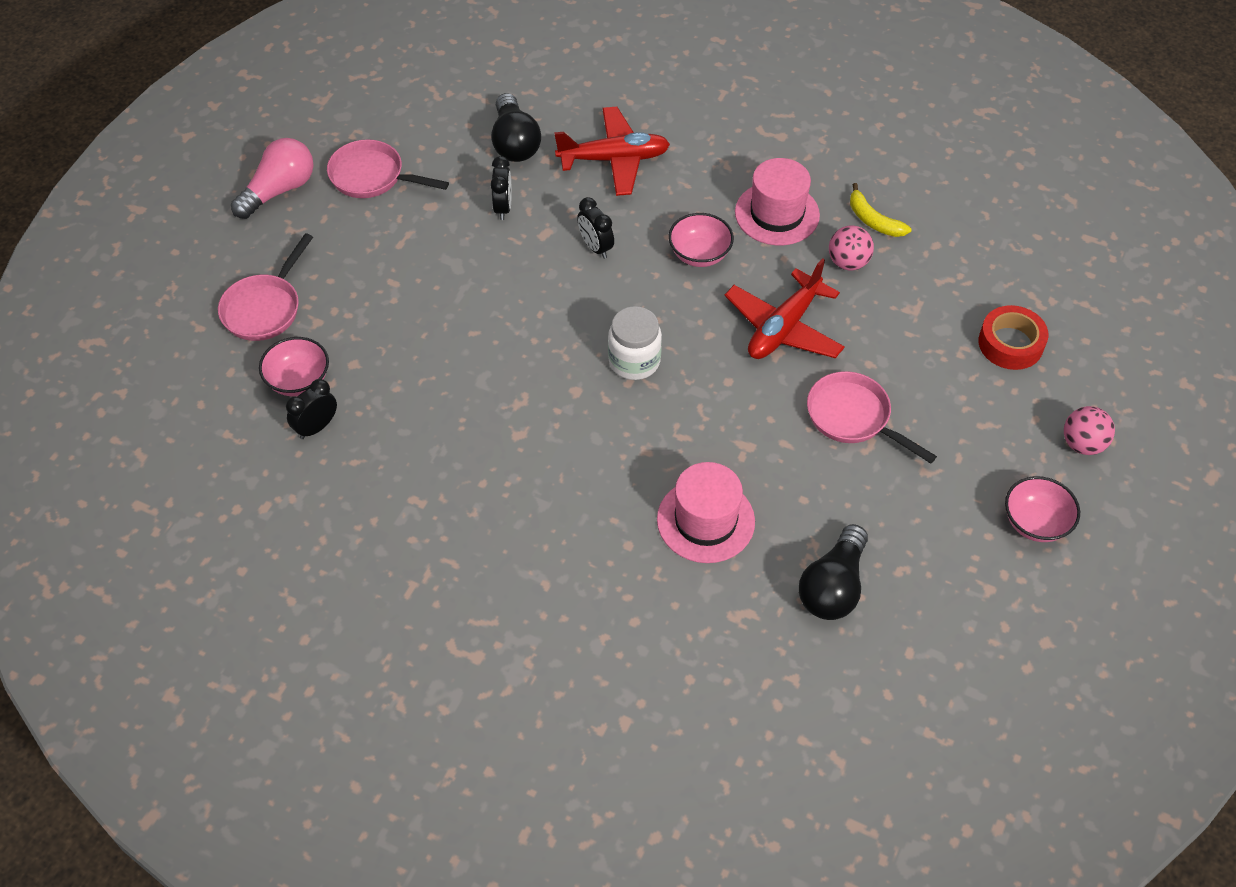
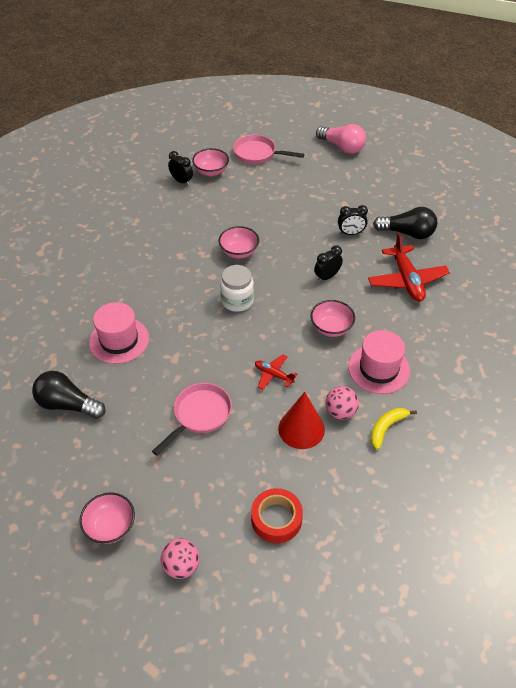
camera: 85 degrees right, 5 degrees down
(372, 177) = (361, 179): pink pan -> none
(514, 143) = (407, 233): black light bulb -> black light bulb turned 150 degrees counterclockwise
(523, 352) = (239, 252): none -> pink bowl
(783, 328) = (273, 375): red plane -> red plane, size x0.53
(875, 306) = (301, 429): none -> red cone

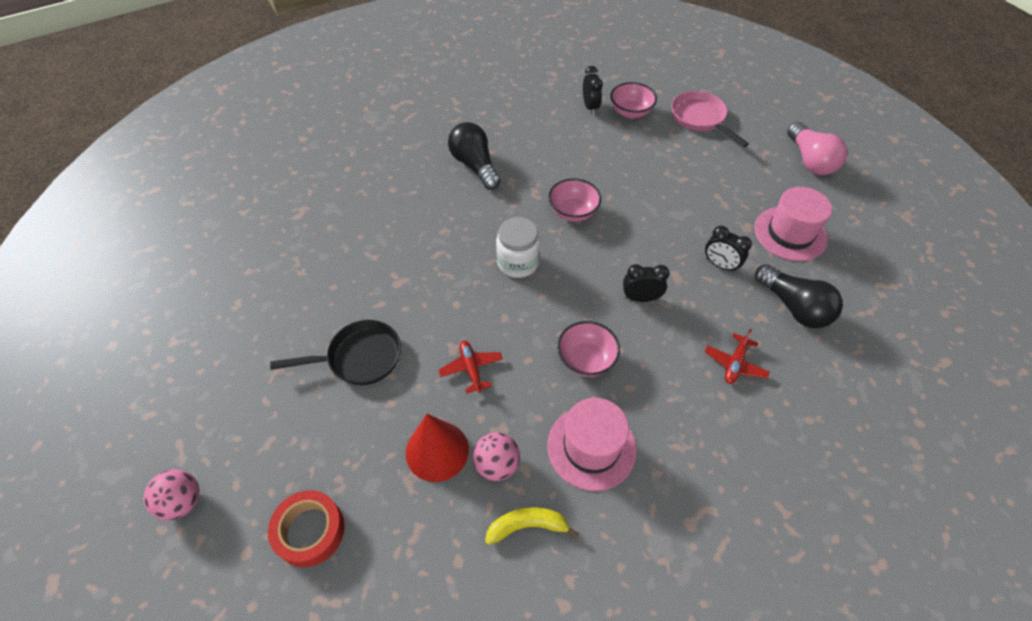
camera: 40 degrees right, 5 degrees up
(67, 404) = (267, 263): black light bulb -> black light bulb (475, 165)
(110, 527) = (174, 408): pink bowl -> none
(119, 340) = (370, 231): pink hat -> pink hat (790, 233)
(199, 415) = (359, 358): pink pan -> black pan
(407, 280) = (735, 364): red plane -> red plane, size x0.53

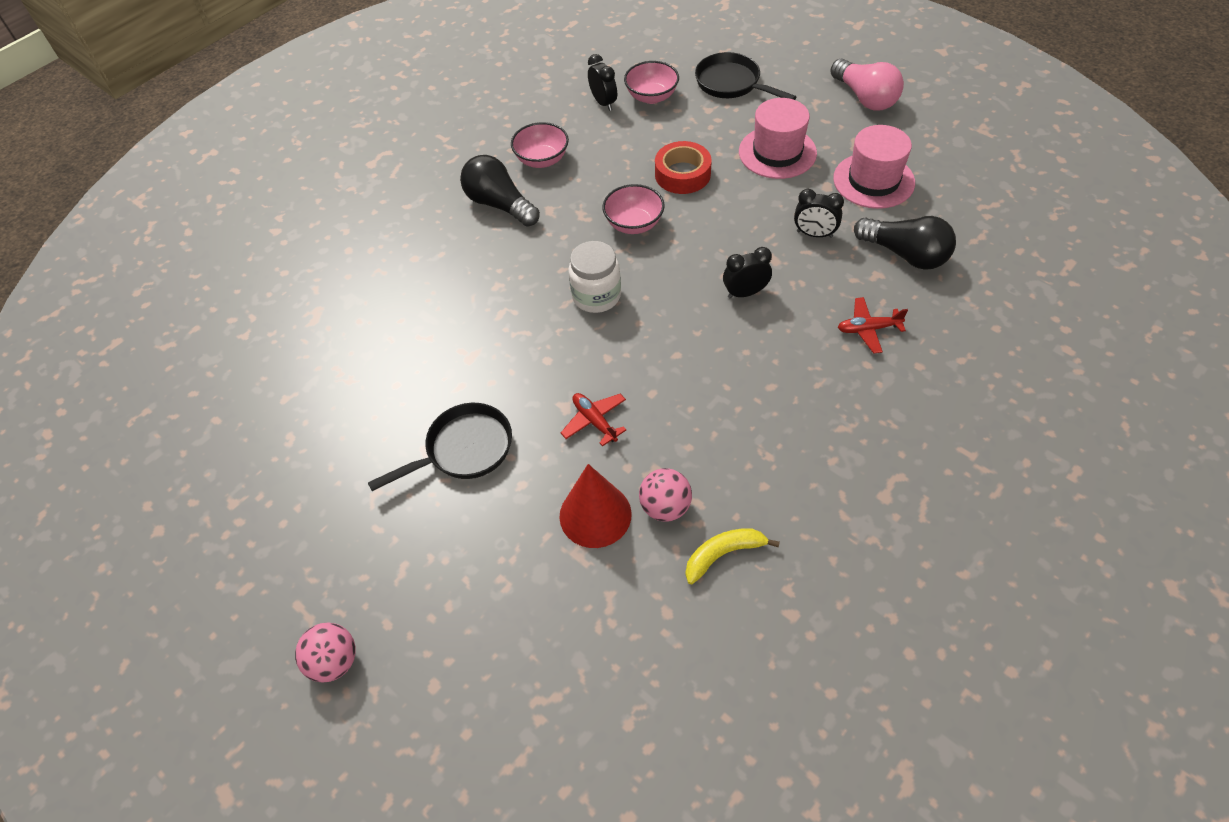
camera: 15 degrees left, 0 degrees up
(310, 531) = (494, 640): red tape -> red tape (682, 174)
(586, 359) = (714, 373): pink bowl -> pink bowl (542, 160)
(591, 447) = (756, 457): pink hat -> pink hat (777, 152)
(700, 119) = (732, 84): pink pan -> black pan
(735, 364) = (868, 329): red plane -> red plane turned 75 degrees clockwise

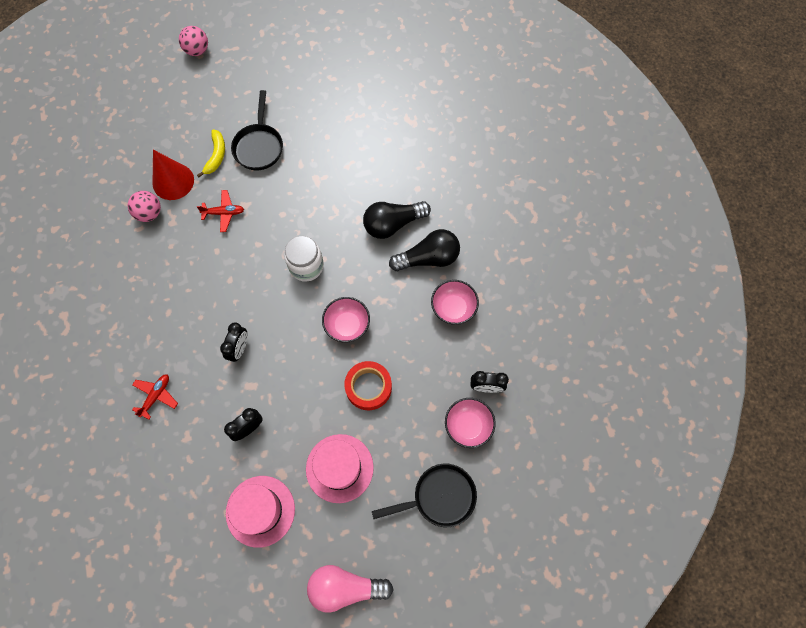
camera: 120 degrees right, 15 degrees up
(723, 554) = (105, 221): yellow banana -> yellow banana (216, 156)
(905, 254) = (185, 470): black light bulb -> black light bulb (393, 224)

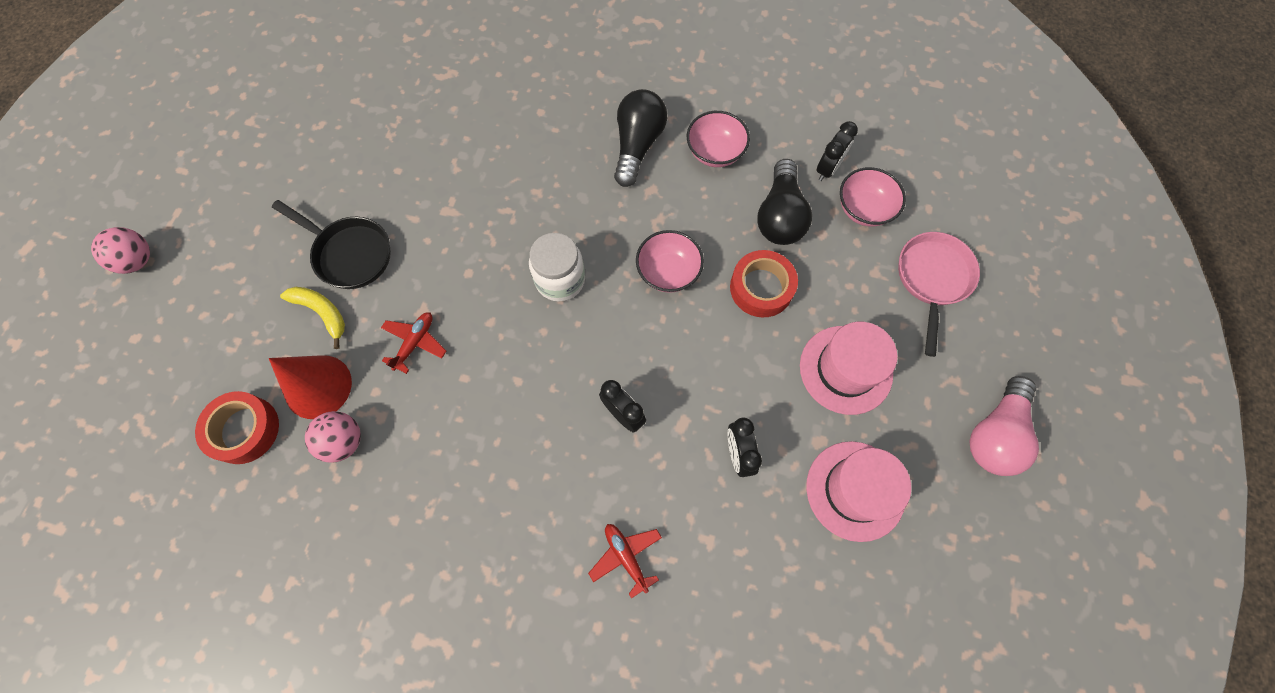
camera: 60 degrees left, 0 degrees up
(132, 162) = (244, 430): none -> red tape
(393, 224) = (569, 159): black light bulb -> black light bulb (780, 216)
(439, 497) = (932, 279): black pan -> pink pan

